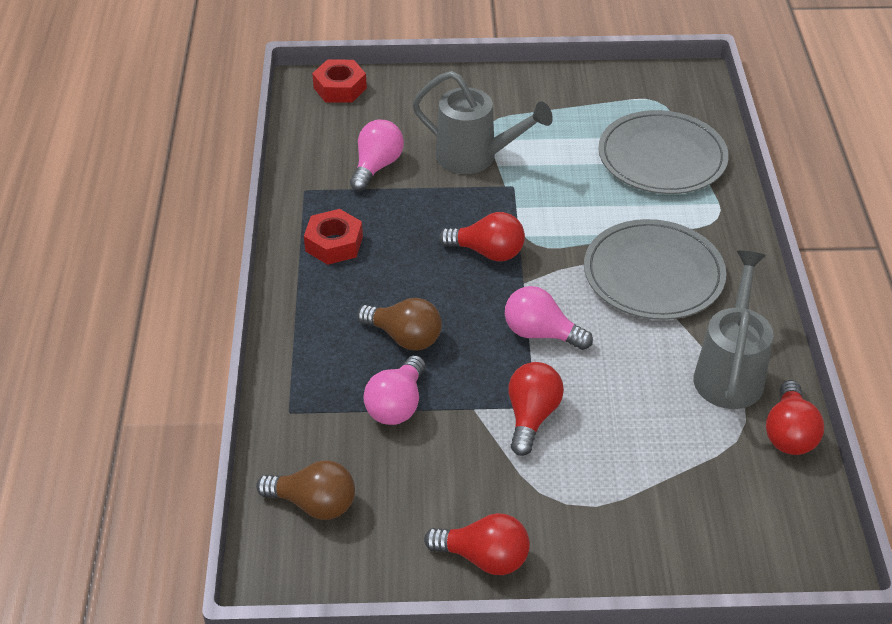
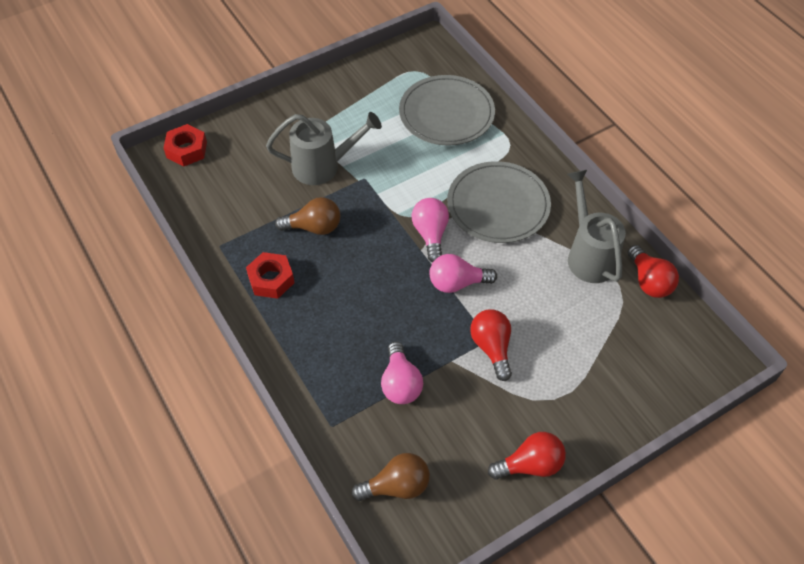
camera: 30 degrees left, 10 degrees up
(376, 166) = (258, 203): pink light bulb -> pink light bulb (430, 234)
(404, 337) = (370, 329): brown light bulb -> brown light bulb (314, 227)
(487, 252) = (381, 237): red light bulb -> none

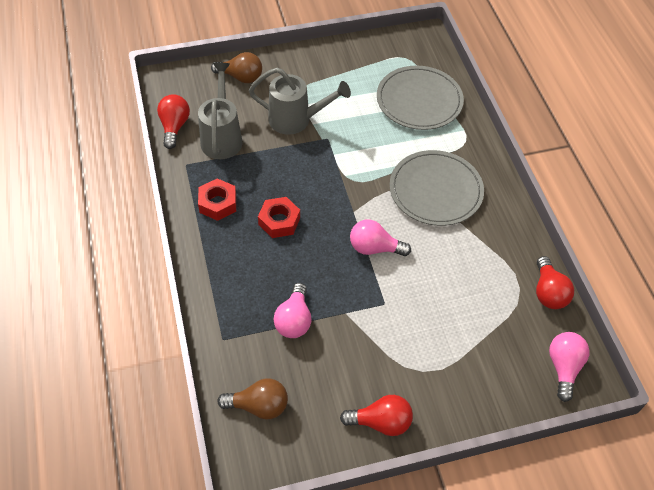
camera: 15 degrees right, 0 degrees up
(187, 150) = (188, 79): red nut -> red nut (279, 221)
(314, 227) = (269, 169): brown light bulb -> brown light bulb (241, 77)
(430, 234) = (367, 200): pink light bulb -> pink light bulb (563, 367)
(492, 348) = (384, 311): red light bulb -> red light bulb (174, 127)
(589, 255) = (501, 255): grey watering can -> grey watering can (222, 137)

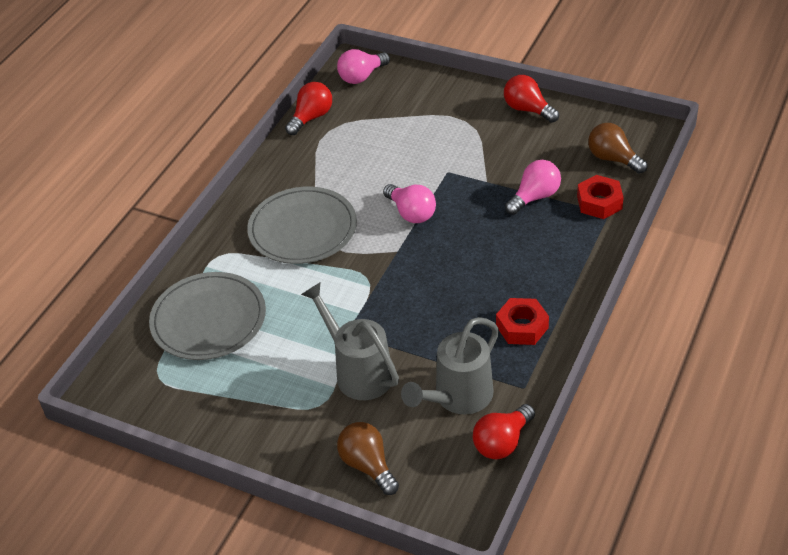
camera: 135 degrees left, 10 degrees down
(279, 221) = (475, 278): red nut -> red nut (599, 202)

